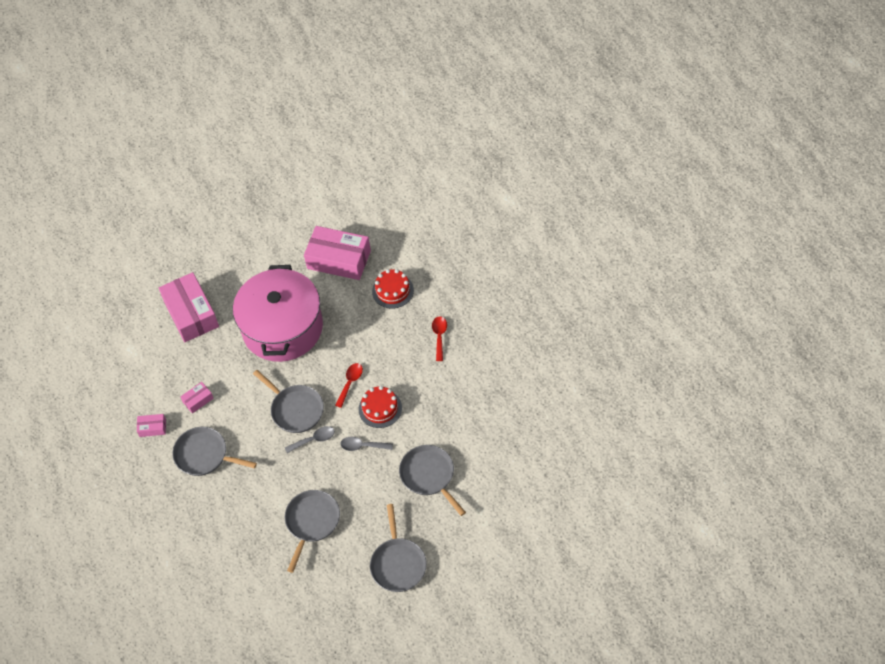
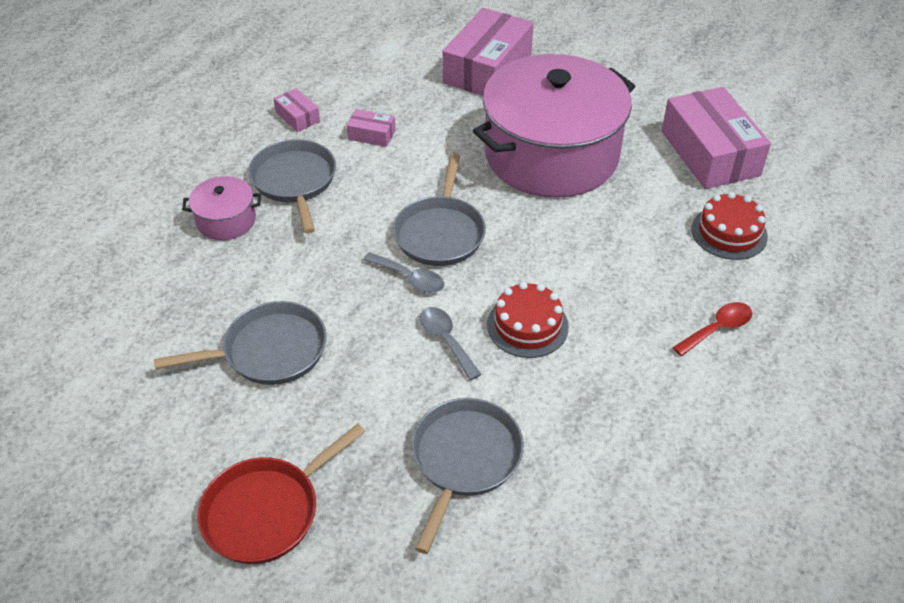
camera: 50 degrees right, 10 degrees down
(207, 501) = (226, 220): none -> pink pot
(350, 383) = (537, 268): red spoon -> none
(398, 564) = (267, 511): grey pan -> red pan

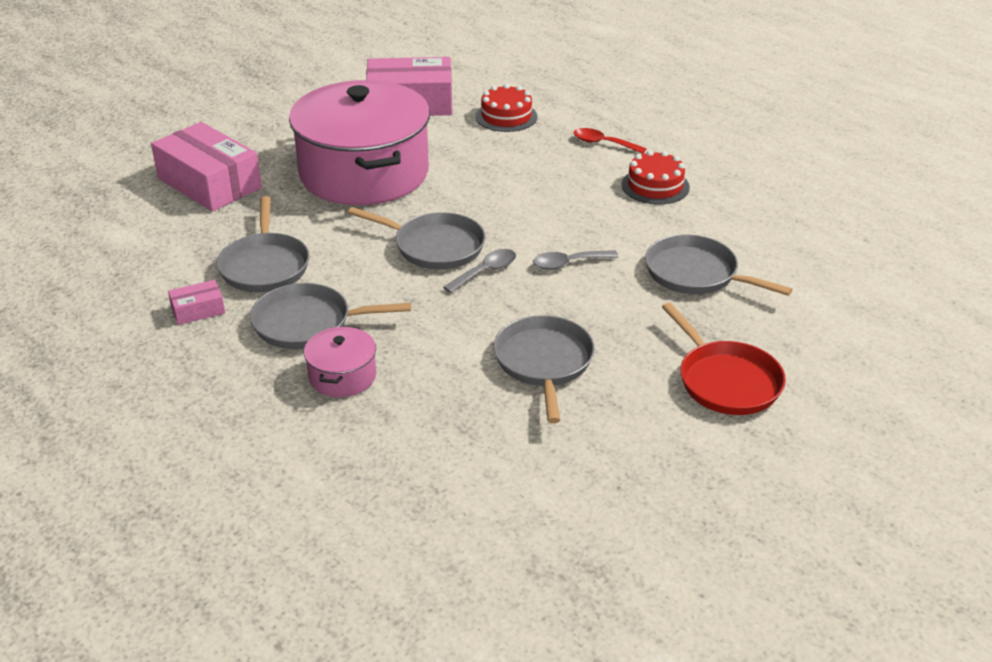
camera: 75 degrees left, 10 degrees down
(371, 135) = (265, 266): pink box -> grey pan
(527, 326) = (567, 222): red cake -> red cake (655, 186)
(717, 329) = (603, 143): red spoon -> red spoon turned 45 degrees counterclockwise

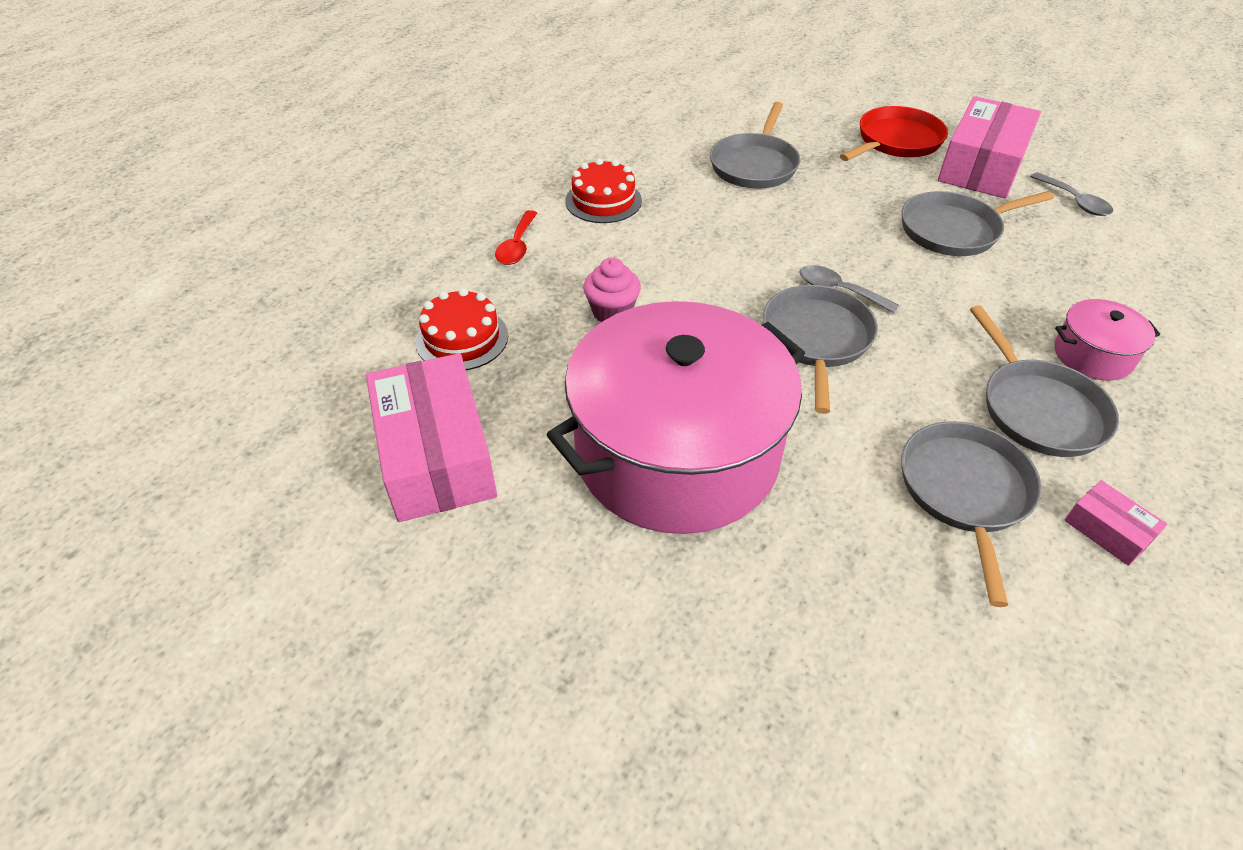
camera: 105 degrees left, 10 degrees up
(209, 183) = (800, 661): pink box -> pink box (981, 166)
(265, 266) = (965, 492): grey pan -> grey pan turned 60 degrees counterclockwise
(507, 170) = (612, 312): none -> pink cupcake
(568, 263) = (786, 238): grey spoon -> grey spoon (1074, 201)

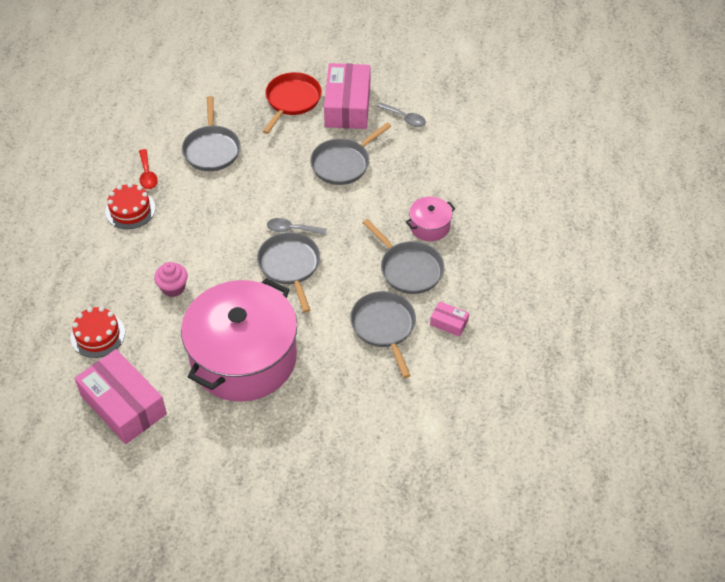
camera: 25 degrees left, 5 degrees up
(517, 246) = (94, 262): red spoon -> red spoon (147, 174)

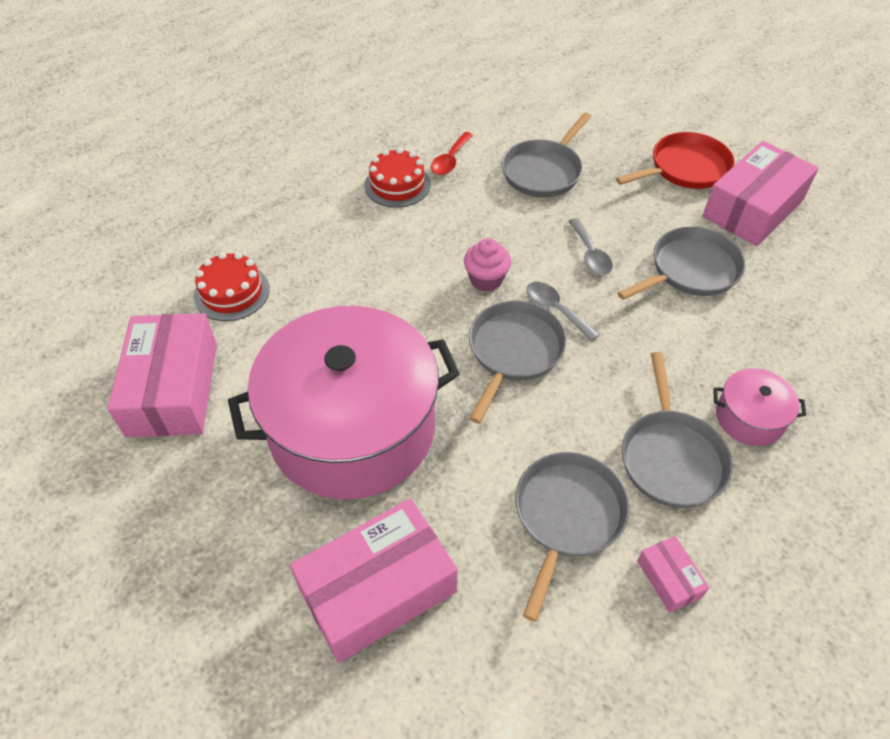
camera: 40 degrees right, 0 degrees up
(173, 288) = (358, 292): pink cupcake -> pink cupcake (486, 280)
(327, 417) = (377, 589): none -> pink box
(343, 163) = (690, 270): grey pan -> grey pan turned 150 degrees clockwise
(405, 118) = (822, 261): grey spoon -> grey spoon (590, 254)

